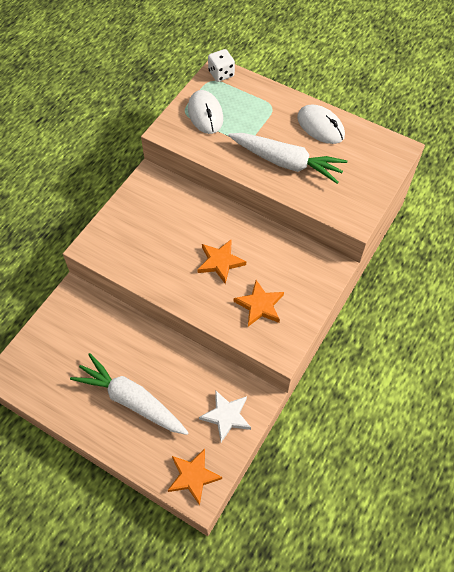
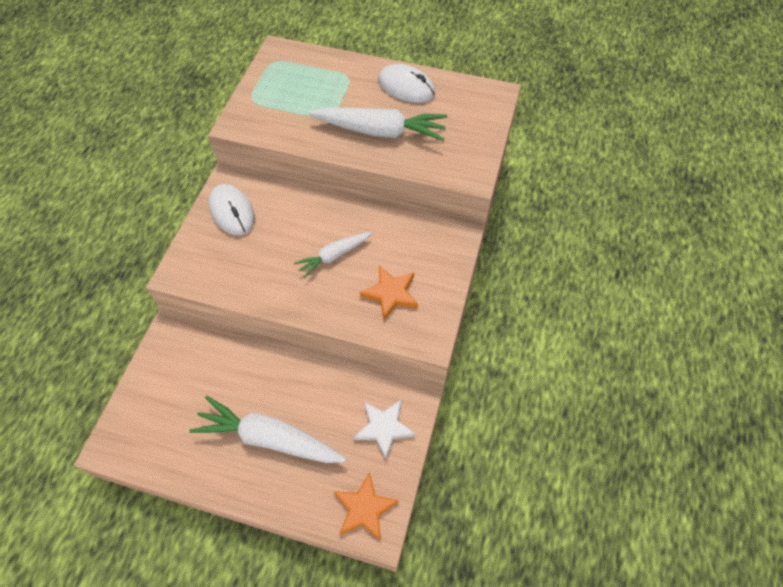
camera: 15 degrees left, 0 degrees up
(205, 114) = (276, 98): white mouse -> white mouse (232, 212)
(220, 262) = (333, 256): orange star -> white carrot
(221, 74) = (282, 53): white dice -> none

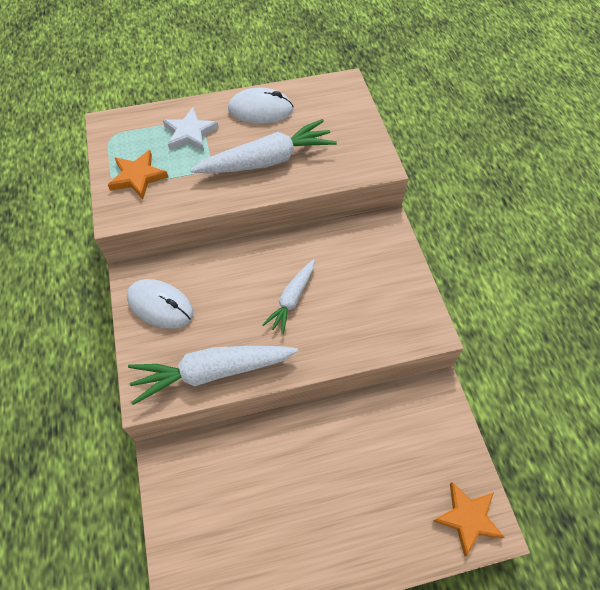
camera: 30 degrees left, 0 degrees up
(269, 438) = (337, 506): white carrot -> white carrot (212, 372)
(384, 428) = (432, 434): white star -> white star (190, 133)
(391, 294) = (368, 308): orange star -> orange star (138, 177)

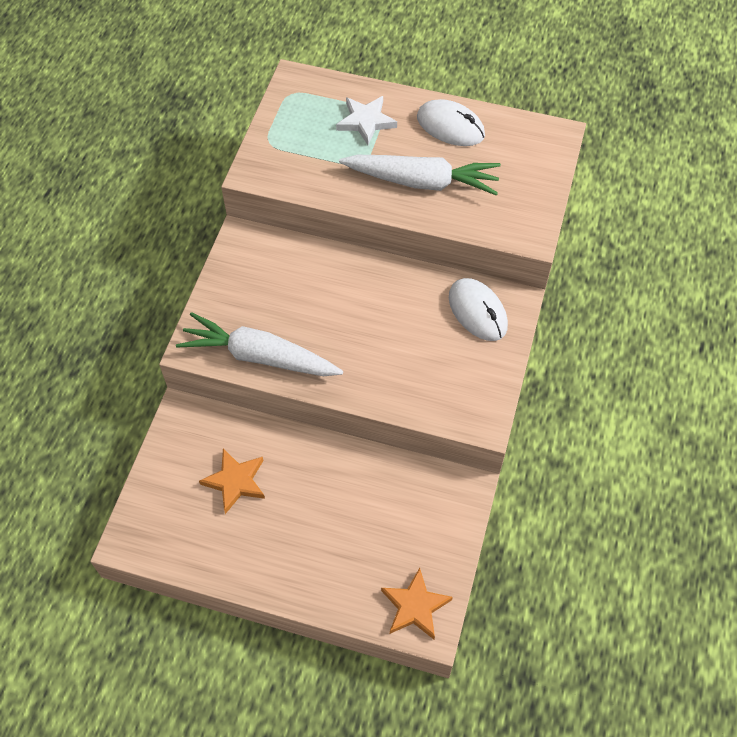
camera: 30 degrees right, 0 degrees up
(138, 177) = (292, 144): orange star -> orange star (235, 481)
(160, 305) = (249, 275): white mouse -> white mouse (477, 311)
(292, 299) = (371, 328): white carrot -> none

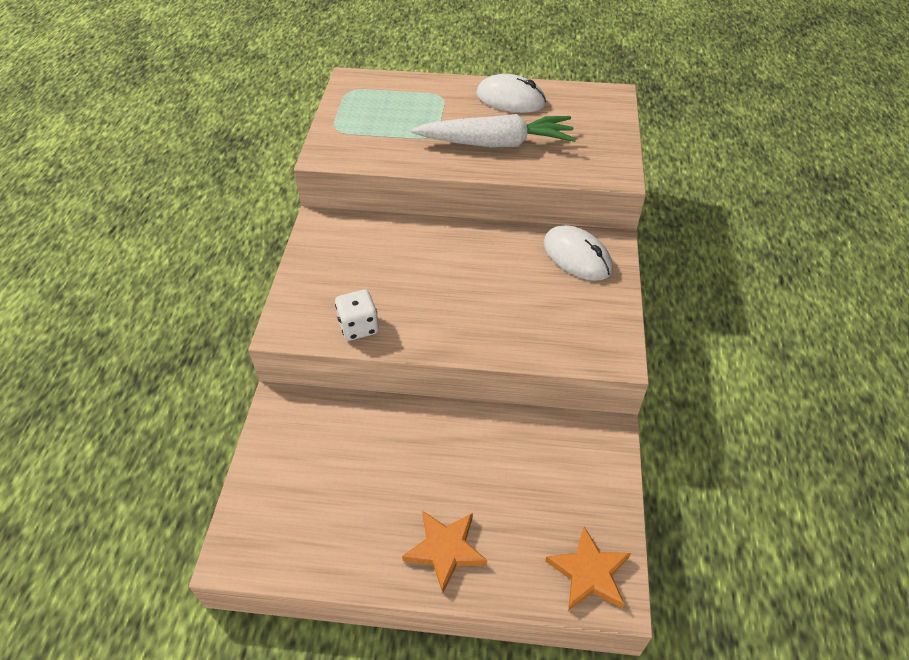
camera: 10 degrees left, 10 degrees down
(235, 481) = (351, 467): orange star -> orange star (445, 549)
(259, 356) = (358, 327): white carrot -> white dice
(366, 121) = (428, 104): white star -> none

